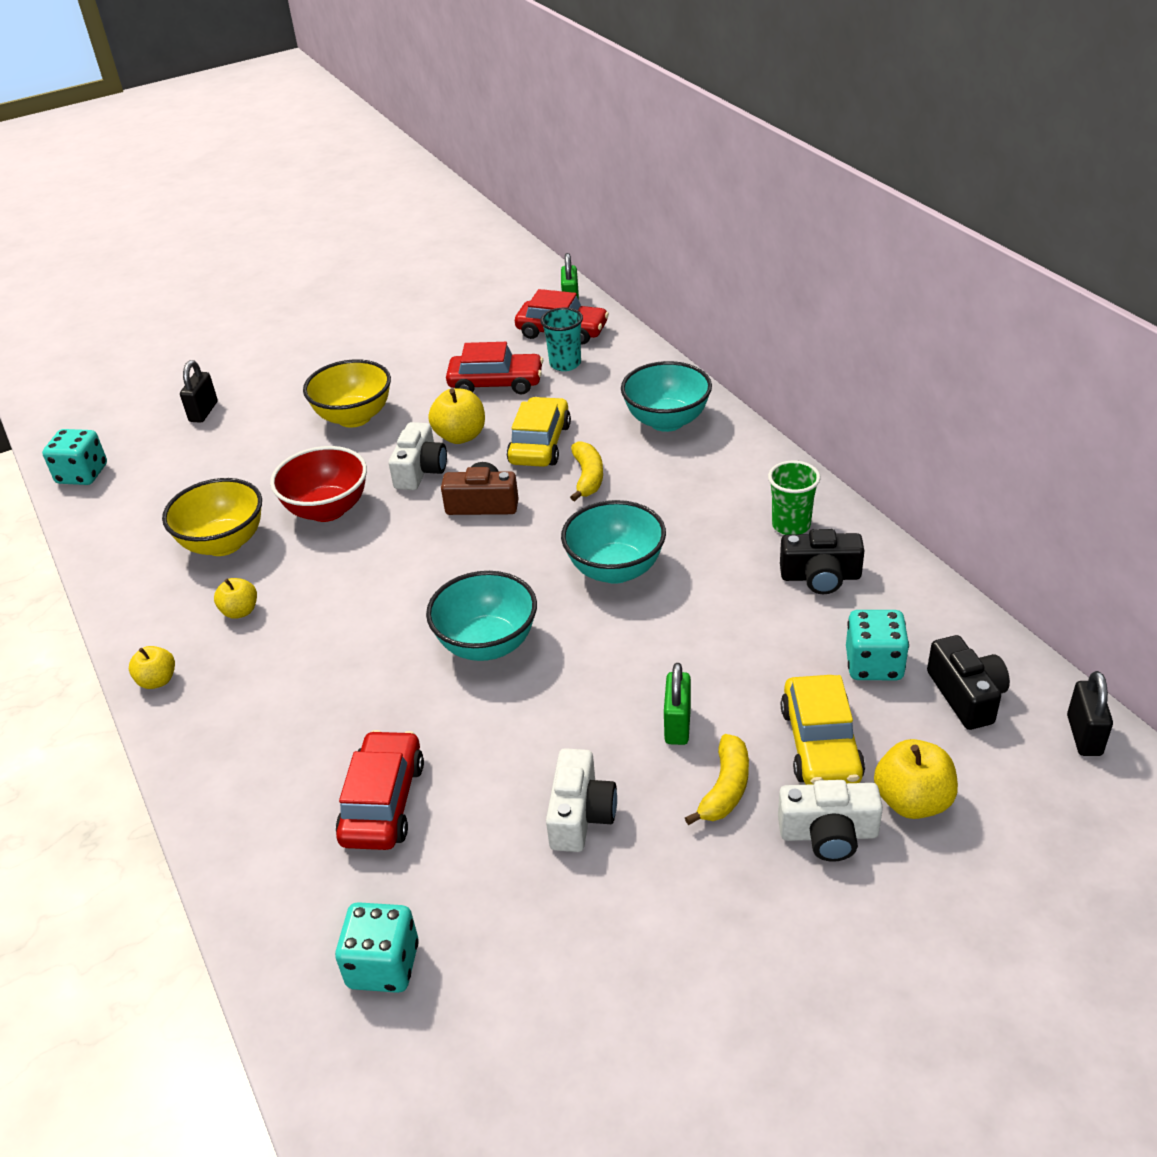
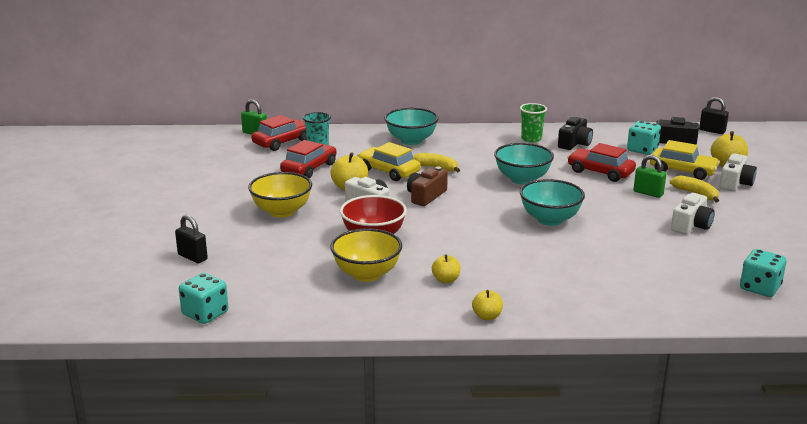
camera: 65 degrees left, 15 degrees down
(383, 802) = (649, 268): red car -> red car (600, 172)
(580, 815) = (691, 225): white camera -> white camera turned 90 degrees clockwise

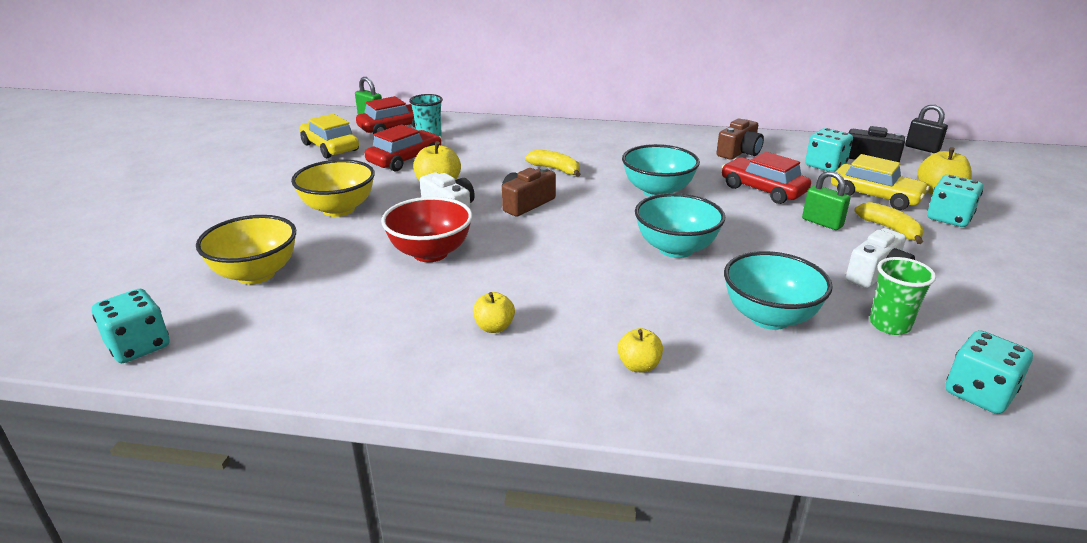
camera: 10 degrees right, 5 degrees up
(192, 257) = (189, 260): black padlock -> none
(366, 274) = (391, 307): yellow bowl -> yellow bowl (256, 274)
(388, 171) = (496, 169): yellow car -> yellow car (330, 147)
(411, 140) = (541, 136): turquoise bowl -> turquoise bowl (769, 317)
(487, 316) = (526, 397): yellow apple -> yellow apple (639, 366)
(531, 139) = (686, 143): green cup -> green cup (889, 325)
(574, 143) = (739, 152): black camera -> brown camera
(735, 183) = (948, 218): white camera -> turquoise dice

